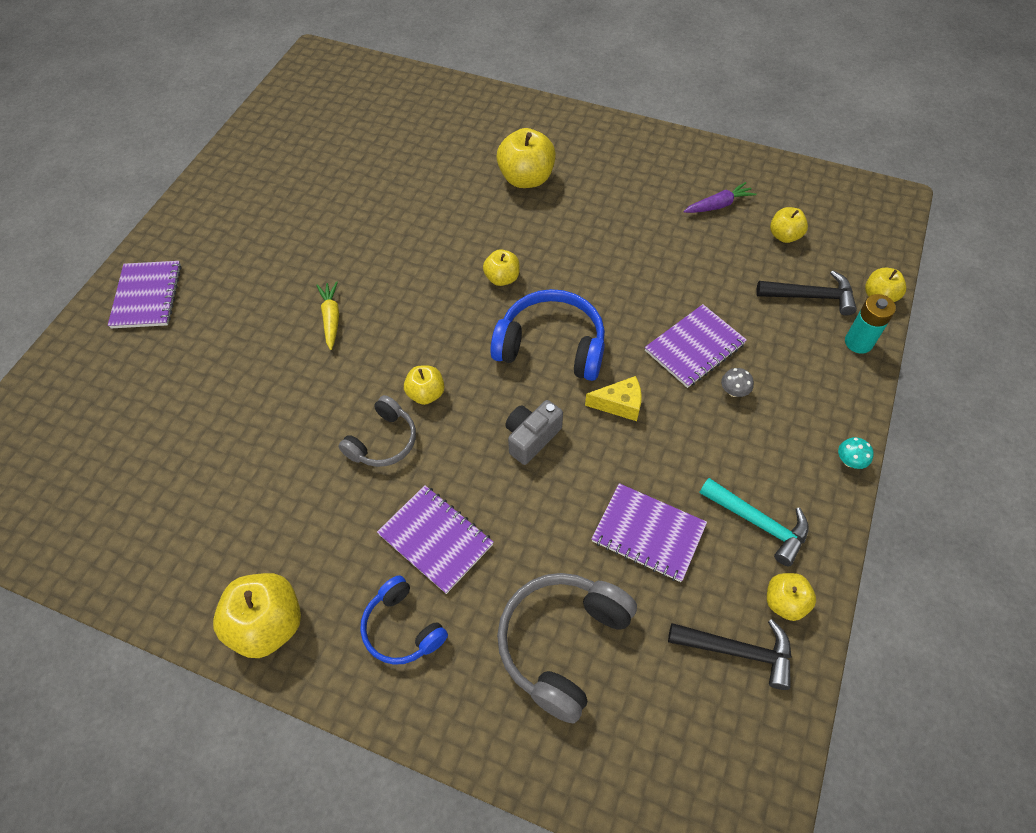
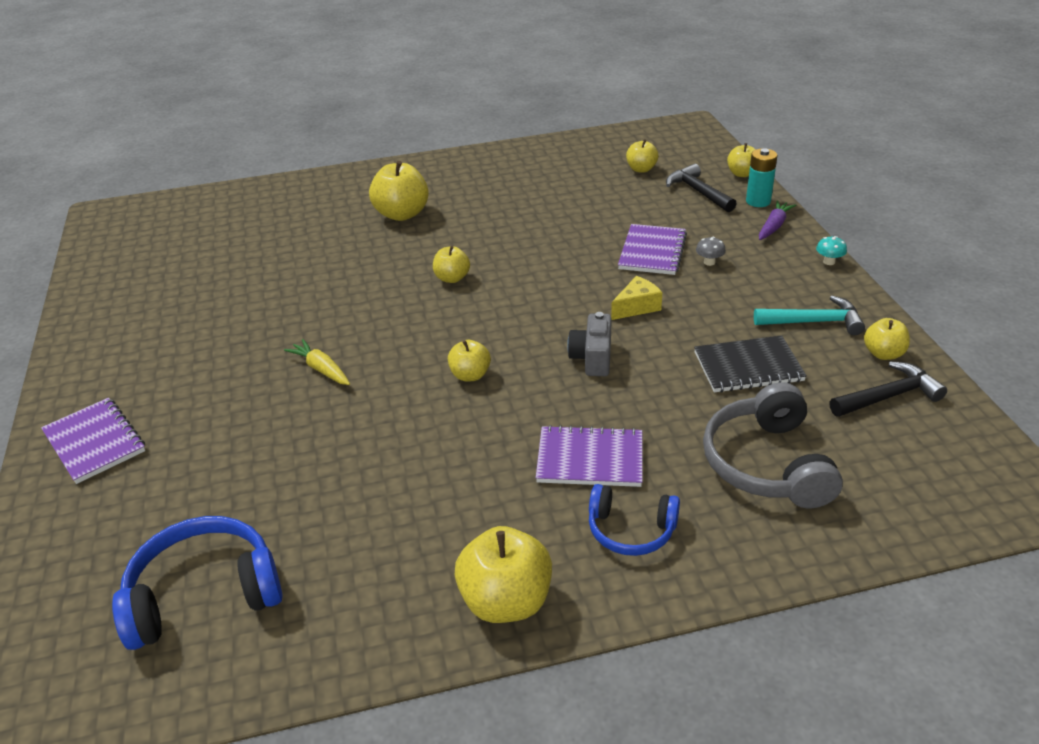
camera: 35 degrees left, 20 degrees down
(383, 441) = (467, 423): grey headphones -> none
(551, 346) = (542, 299): blue headphones -> blue headphones (204, 594)
(648, 533) = (748, 367): purple notebook -> black notebook
(718, 205) = (574, 171): purple carrot -> purple carrot (774, 226)
(811, 296) = (698, 192): black hammer -> black hammer turned 90 degrees counterclockwise

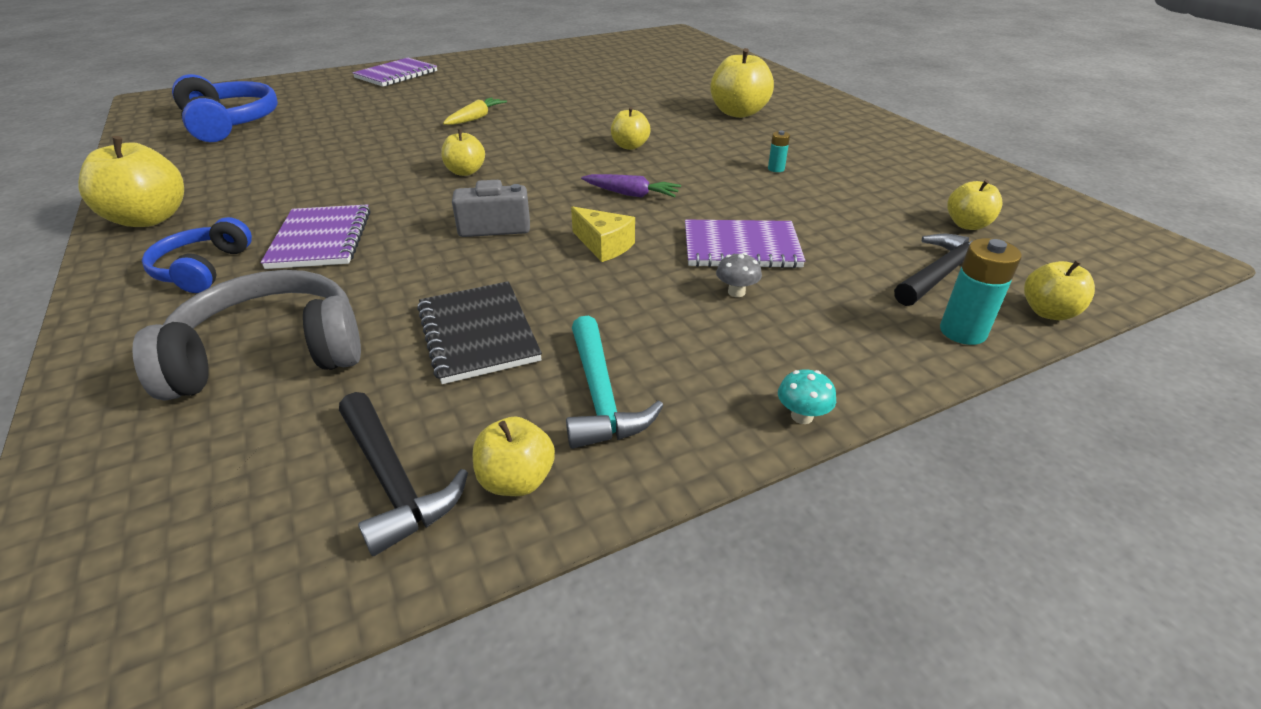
camera: 75 degrees right, 0 degrees up
(531, 217) = (776, 169): none -> turquoise battery
(774, 226) = (887, 350): purple carrot -> purple carrot (631, 194)

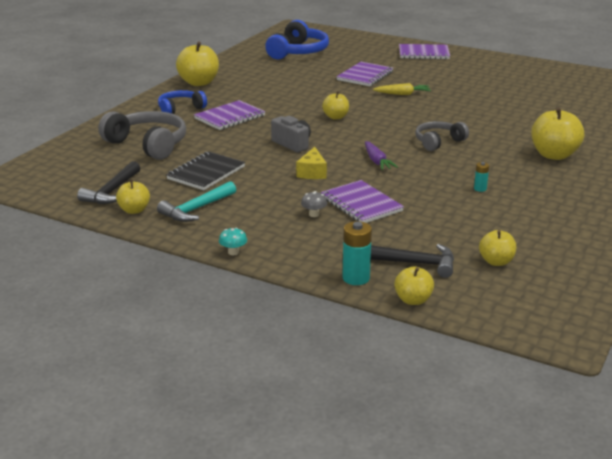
camera: 55 degrees right, 10 degrees down
(387, 117) = (365, 76): none -> purple notebook
(630, 146) = (438, 142): yellow apple -> grey headphones

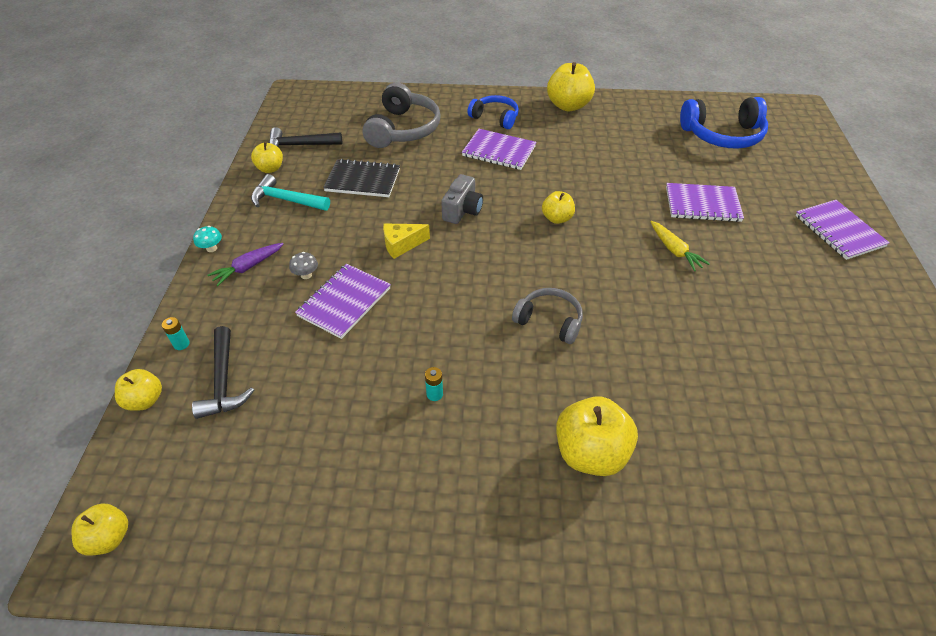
camera: 65 degrees right, 20 degrees up
(356, 278) = (181, 344): turquoise battery -> turquoise battery, size x0.55
(377, 161) = (459, 284): purple carrot -> purple carrot (248, 267)
(496, 262) = (246, 454): yellow apple -> yellow apple (109, 538)

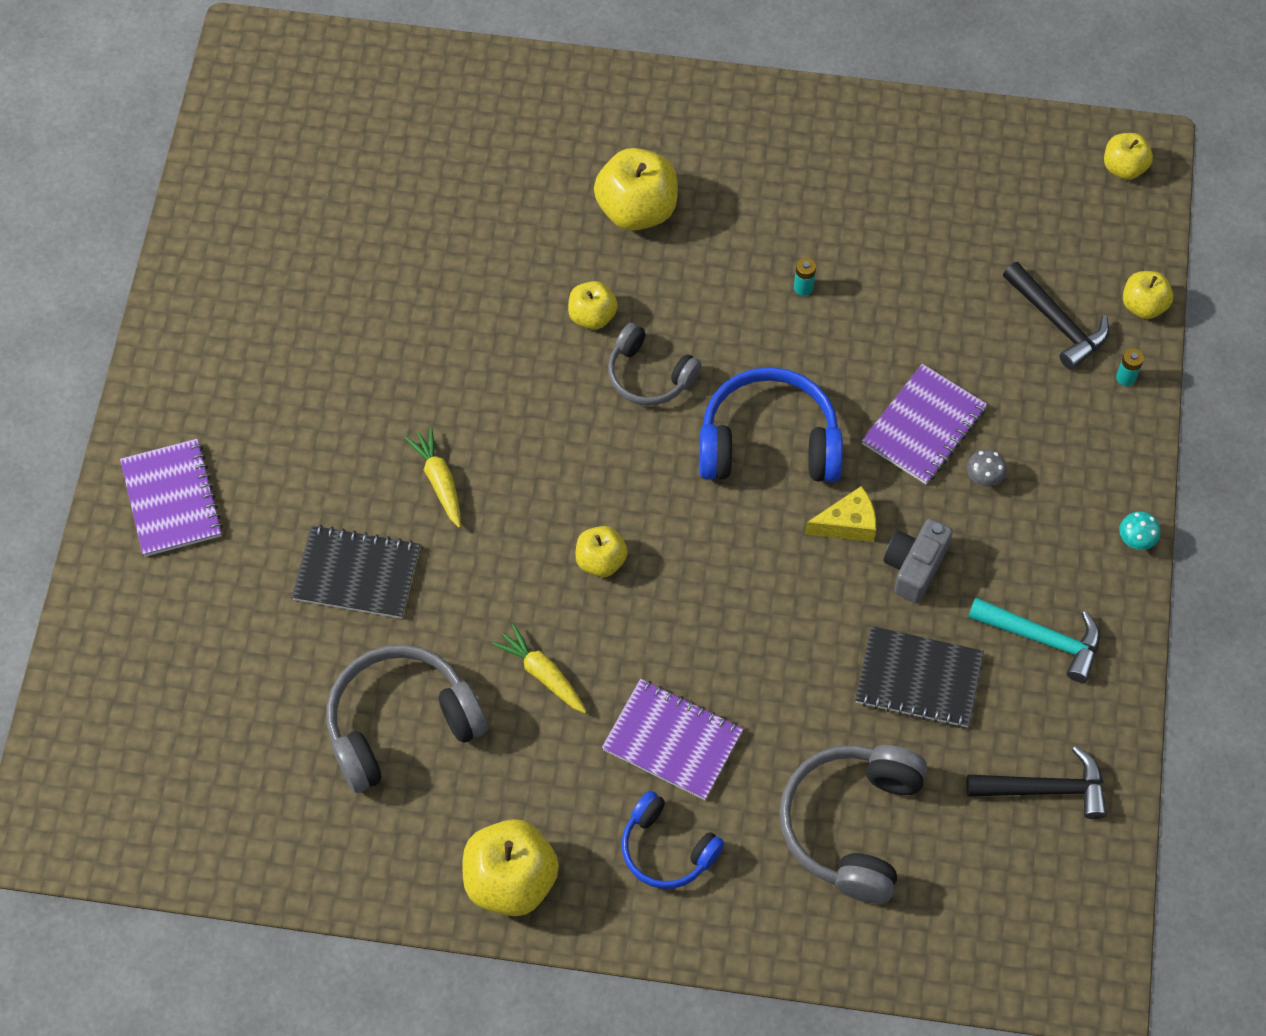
camera: 175 degrees left, 15 degrees up
(223, 381) = (1057, 322): black hammer -> black hammer turned 150 degrees clockwise
(248, 267) = (1071, 498): purple carrot -> none
(270, 169) = (1087, 724): yellow apple -> yellow apple (592, 316)
(462, 210) = (750, 591): grey camera -> grey camera (914, 567)
(576, 171) = (542, 674): none -> yellow carrot
(645, 149) = (400, 724): none -> grey headphones
(702, 204) = (357, 574): purple notebook -> black notebook
(722, 135) = (240, 754): blue headphones -> blue headphones (769, 442)

